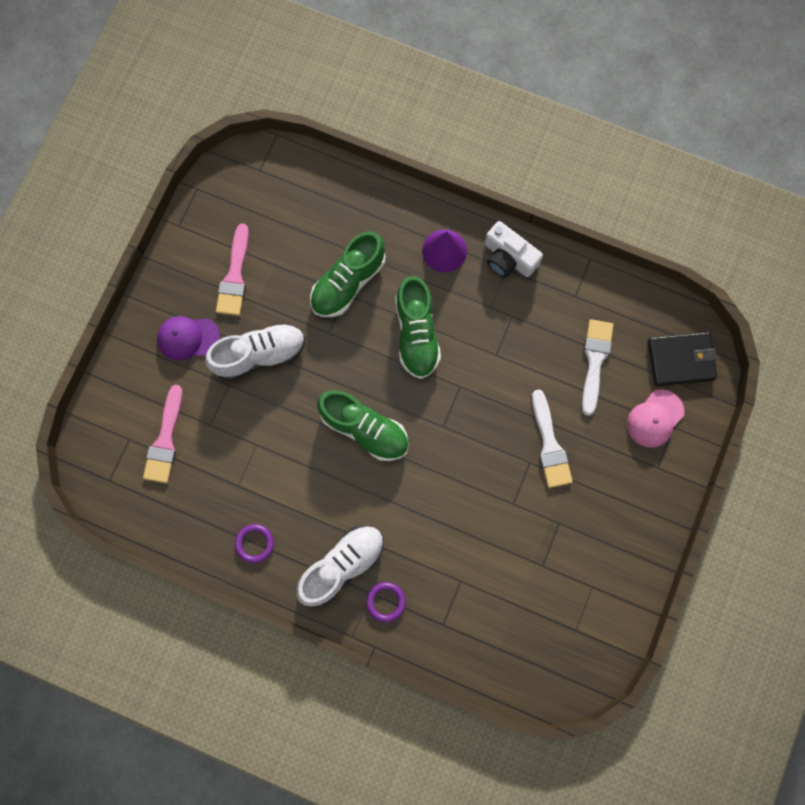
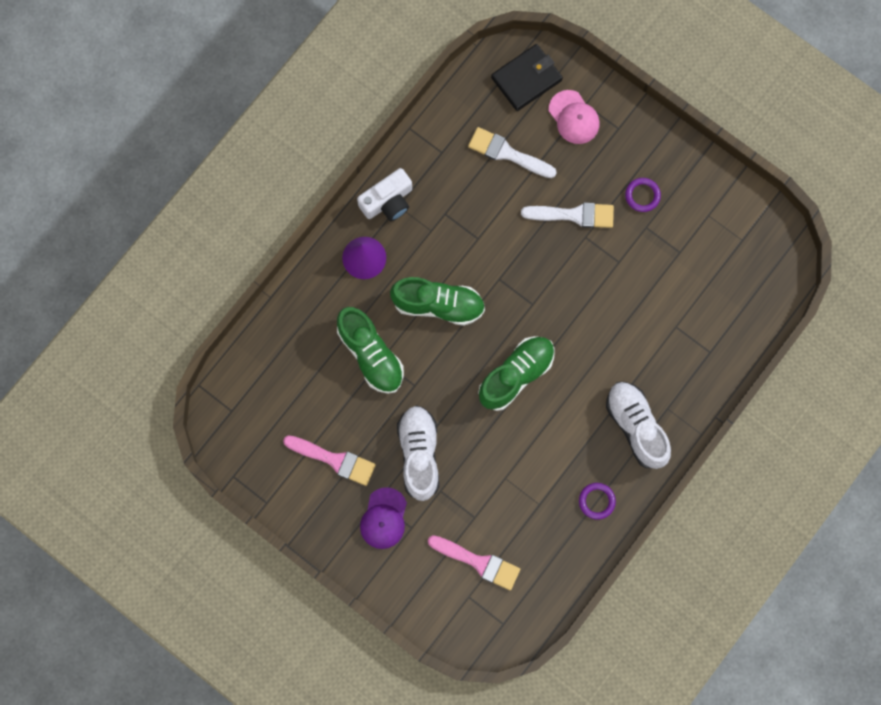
camera: 75 degrees left, 0 degrees up
(386, 602) = (678, 396): purple ring -> purple ring (642, 195)
(680, 360) = (526, 79): black wallet -> black wallet turned 45 degrees clockwise

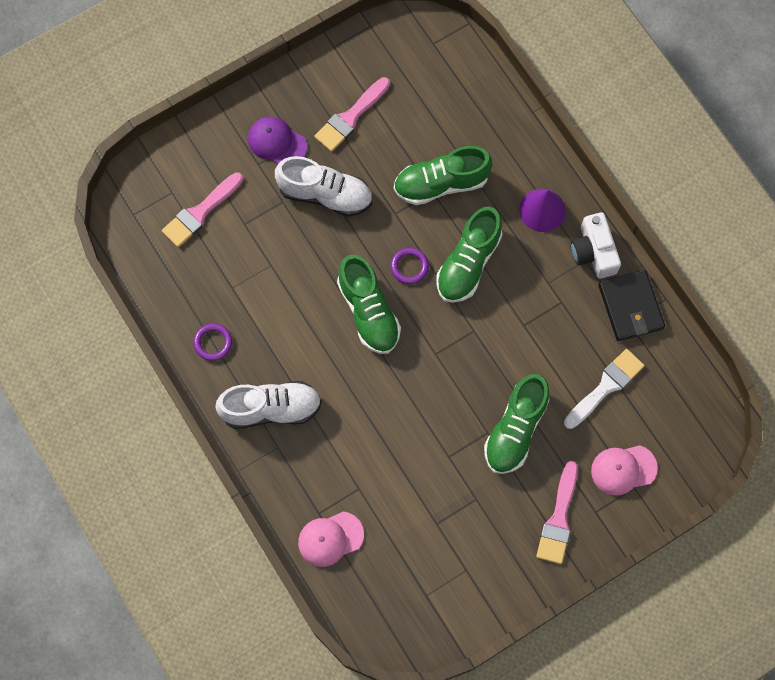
camera: 110 degrees right, 5 degrees down
(526, 79) = (682, 436): black wallet -> black wallet (630, 307)
(574, 215) = (515, 429): white brush -> green shoe
(636, 156) = (558, 519): none -> pink brush
(642, 195) = (512, 508): purple ring -> purple ring (409, 267)
(727, 334) = (330, 539): none -> pink cap

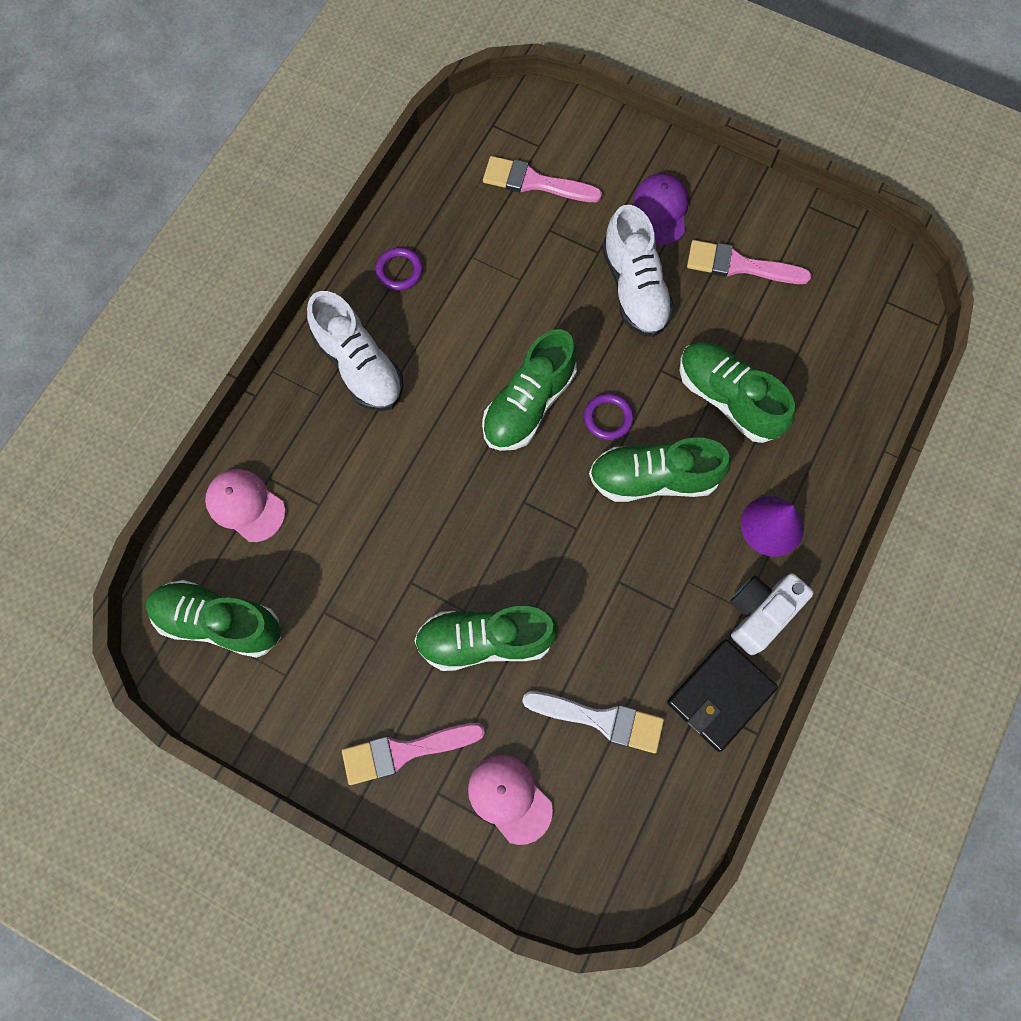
camera: 60 degrees right, 0 degrees up
(404, 596) = (219, 622): none -> green shoe

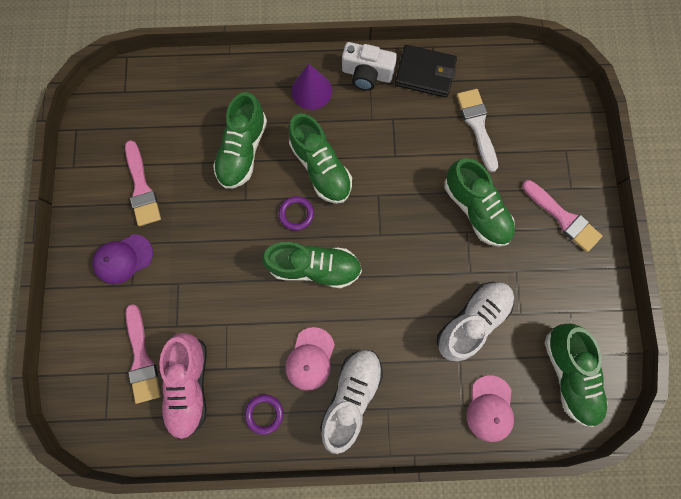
camera: 120 degrees left, 5 degrees up
(477, 215) = (190, 384): none -> pink shoe
(509, 798) = (548, 150): pink cap -> pink cap (310, 359)
(634, 288) = (194, 245): white shoe -> white shoe (472, 321)

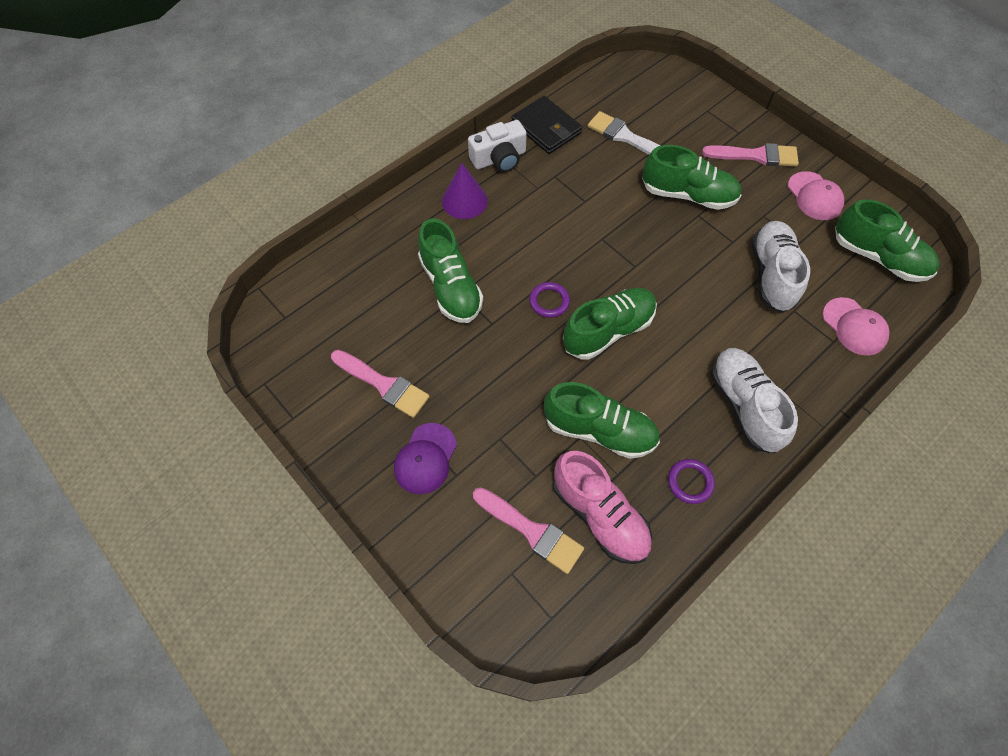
camera: 40 degrees left, 15 degrees down
(310, 359) = (680, 405): pink cap -> pink cap (814, 196)
(321, 168) = (533, 252): green shoe -> green shoe (599, 430)
(425, 73) = (546, 128): black wallet -> black wallet turned 75 degrees clockwise

